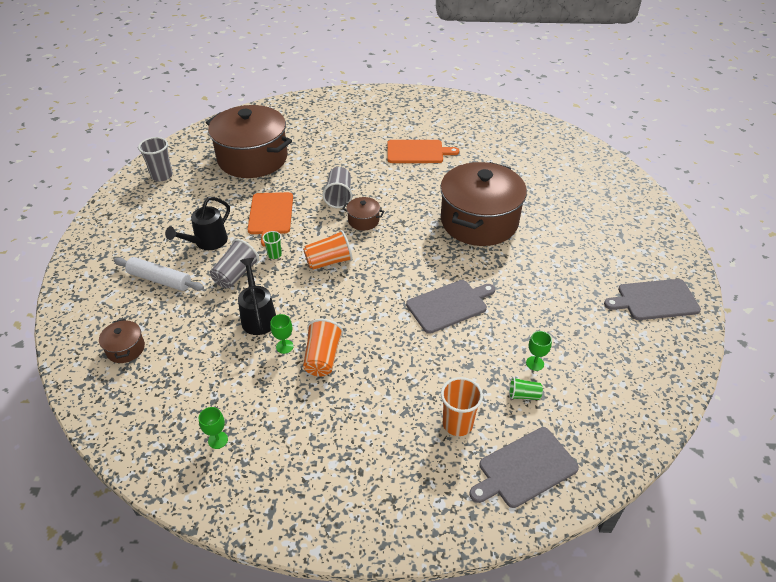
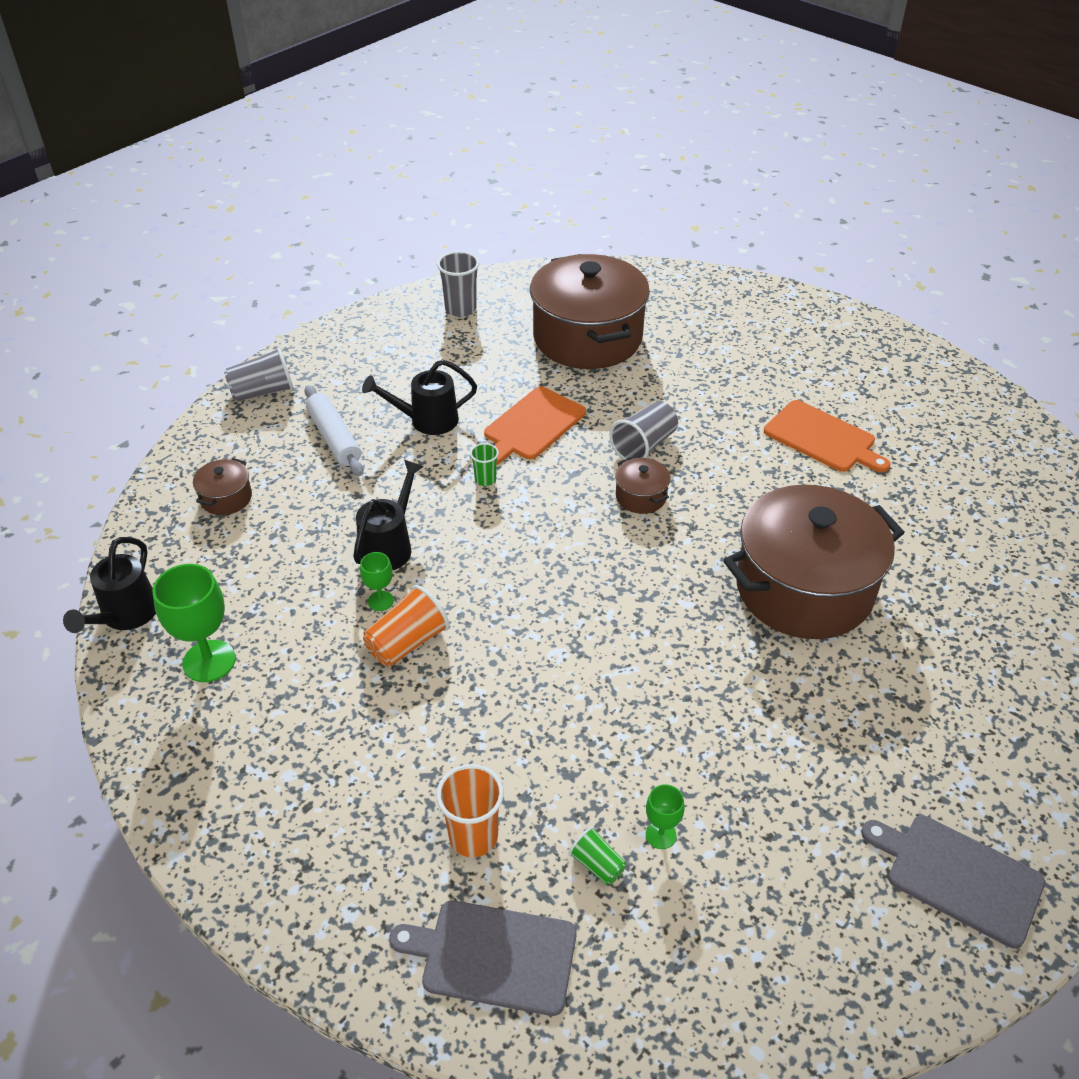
camera: 40 degrees right, 0 degrees up
(132, 452) = (125, 616): none -> black watering can
(218, 440) = (209, 661): green goblet -> green goblet, size x1.91
(236, 274) = (417, 479): grey cup -> grey cup (263, 392)
(329, 261) = (540, 526): orange cup -> none
(449, 305) = (631, 679): grey cutting board -> none

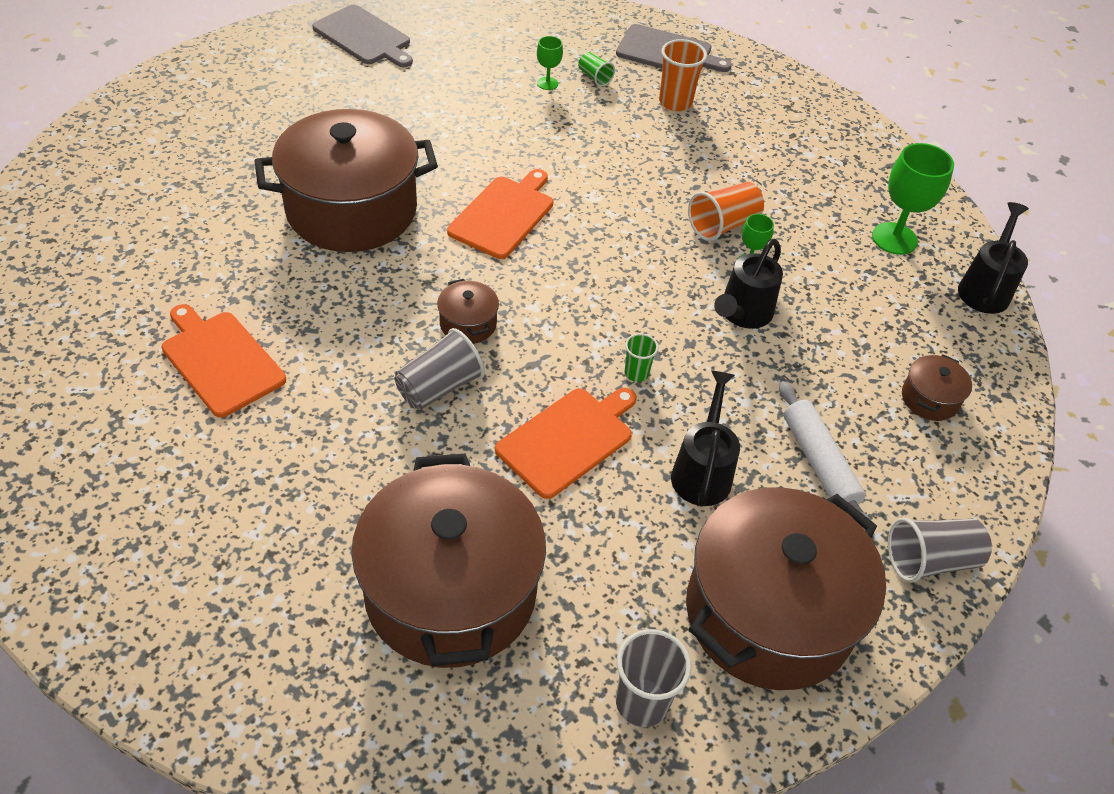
camera: 175 degrees left, 5 degrees up
(382, 353) = (769, 613): none -> brown pot
(426, 420) = (702, 471): black watering can -> black watering can turned 75 degrees counterclockwise
(648, 611) = (503, 215): none -> orange cutting board

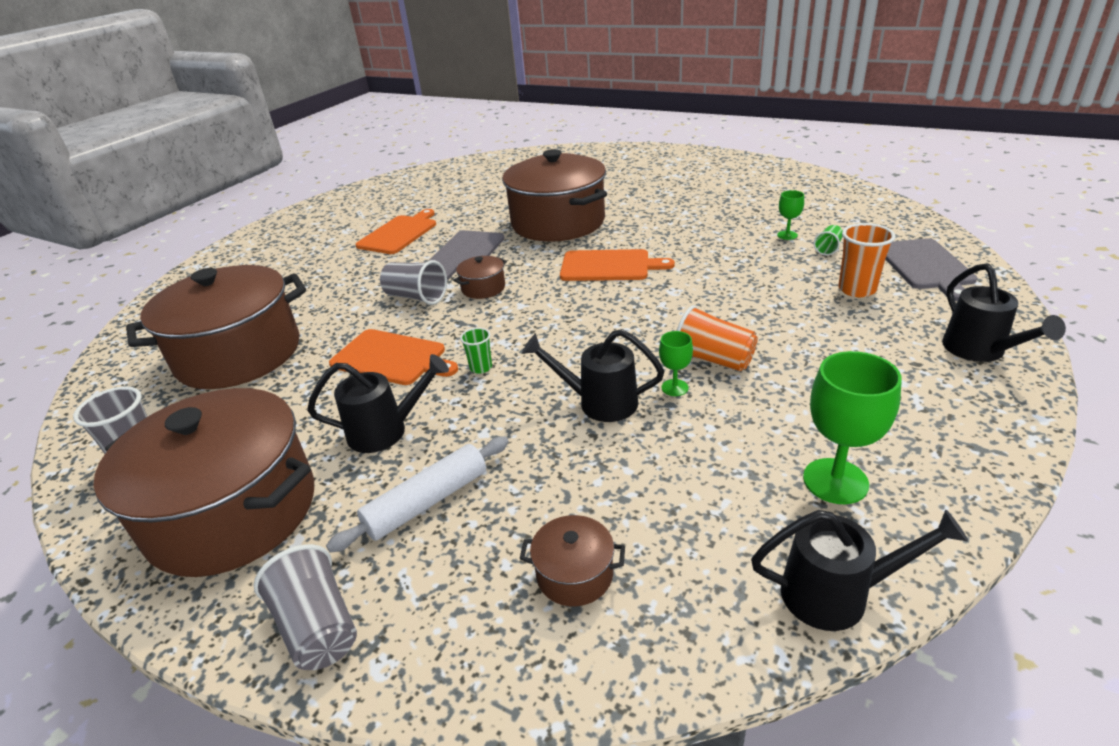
camera: 75 degrees right, 15 degrees down
(364, 37) = (734, 172): grey cutting board -> grey cutting board (465, 253)
(796, 101) = (979, 351): none -> black watering can

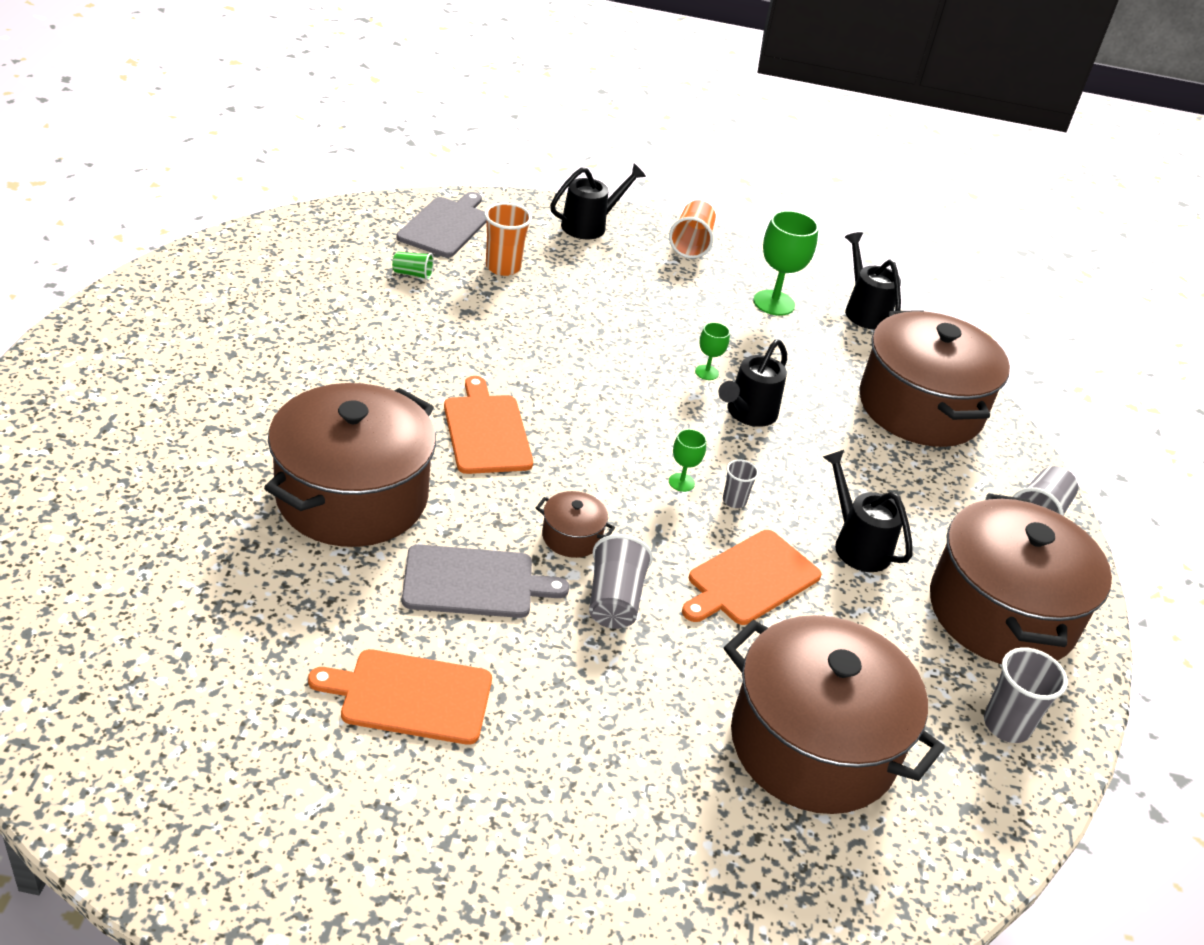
camera: 120 degrees left, 5 degrees up
(392, 358) = (750, 579): orange cutting board -> orange cutting board turned 135 degrees counterclockwise
(427, 502) = (913, 492): white rolling pin -> none
(481, 367) = (734, 501): green cup -> grey cup
(574, 574) = (920, 408): brown pot -> brown pot, size x2.48
(599, 402) = (747, 414): black watering can -> black watering can turned 45 degrees clockwise
(713, 359) = (655, 352): orange cup -> orange cup (691, 243)
(787, 235) = (380, 298): green goblet -> green goblet (681, 482)
(925, 266) = (445, 226): grey cutting board -> grey cutting board turned 45 degrees counterclockwise

